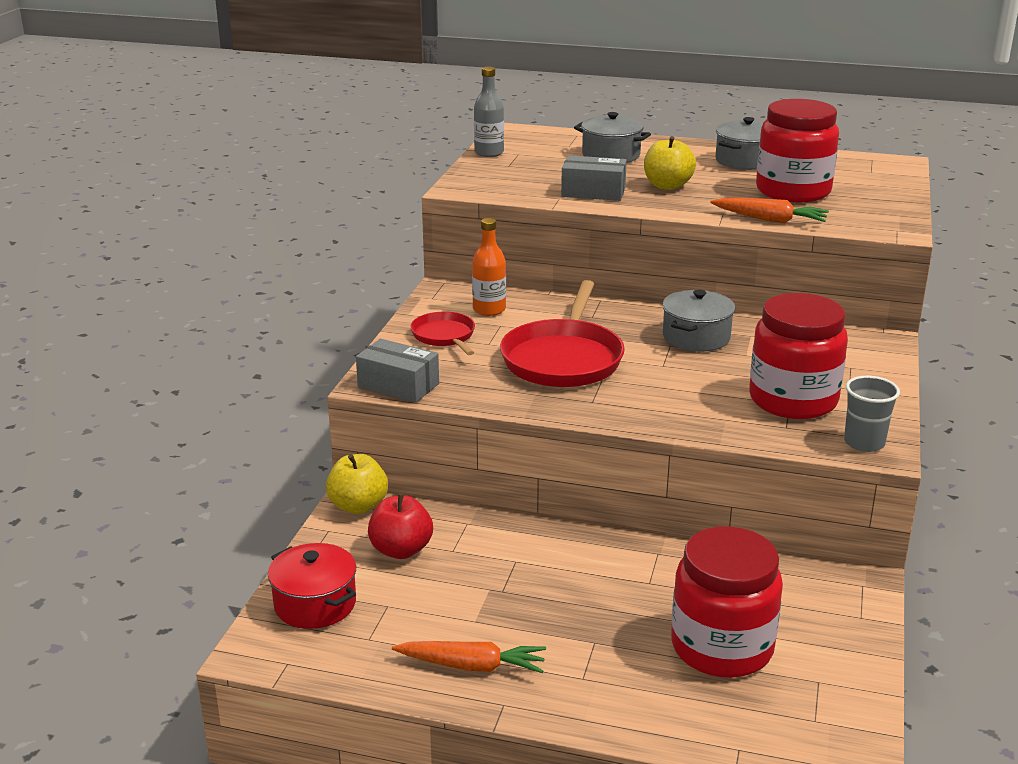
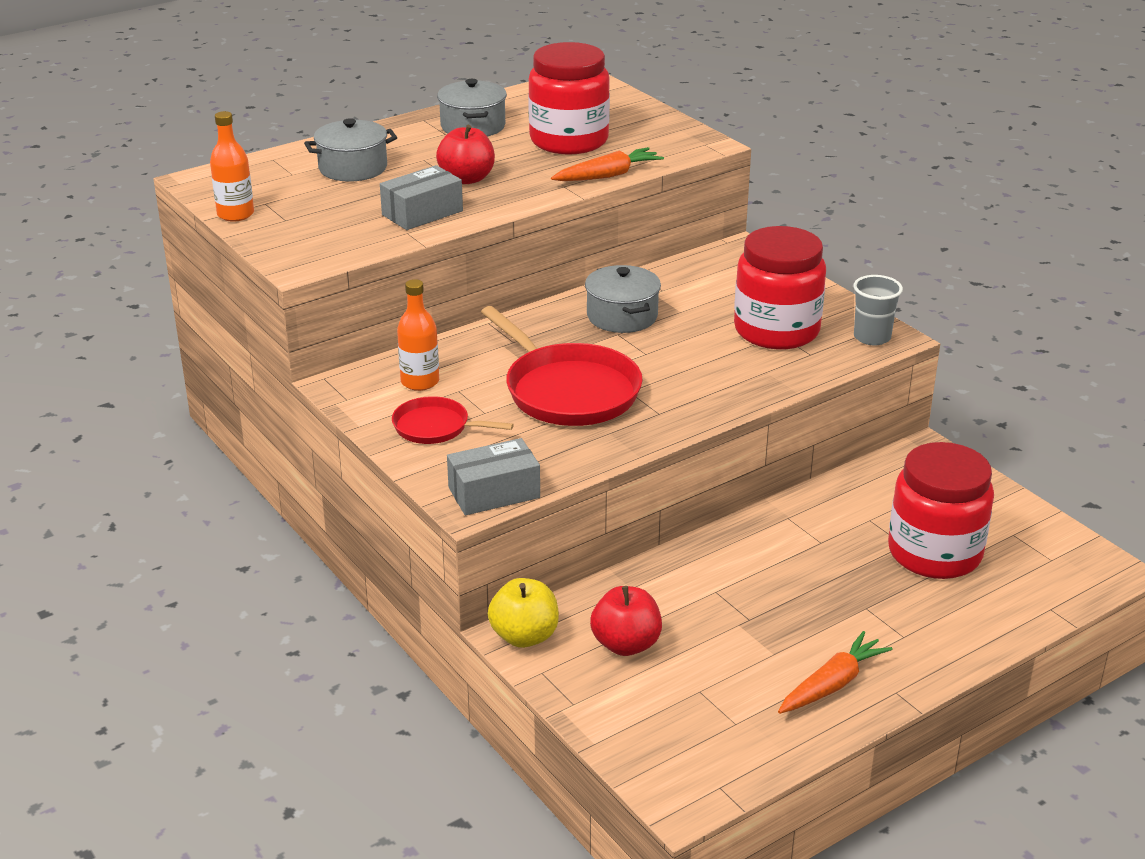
camera: 50 degrees left, 5 degrees up
(315, 604) = (650, 732): red pot -> none
(489, 153) = (235, 214): grey bottle -> orange bottle
(667, 186) = (467, 179): yellow apple -> red apple

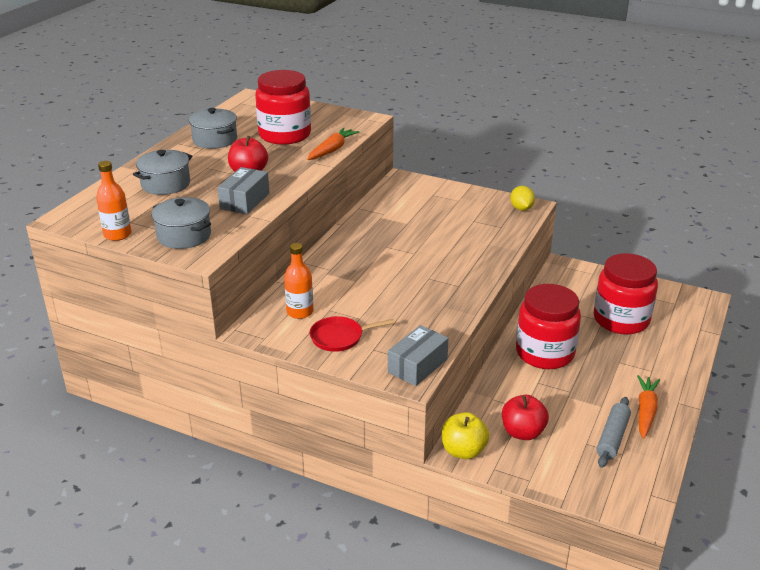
camera: 30 degrees left, 0 degrees up
(568, 391) = (394, 289): red pan -> none
(622, 316) = (378, 235): grey pot -> grey pot (184, 236)
(744, 698) = (612, 437): none -> grey rolling pin
(776, 330) = (469, 219): red jar -> red jar (544, 353)
(872, 337) = (521, 208): grey cup -> yellow lemon

